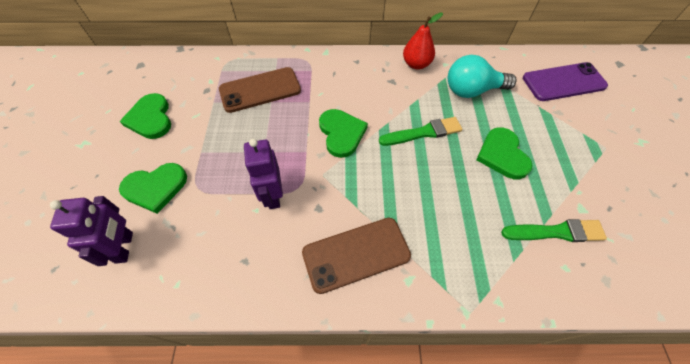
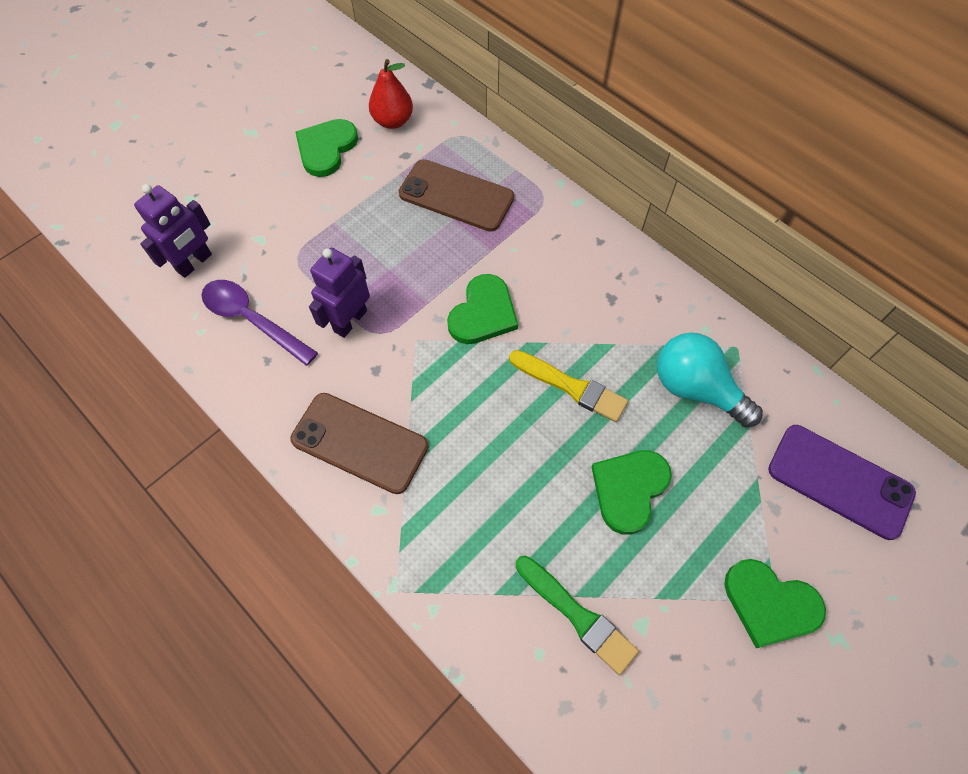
camera: 45 degrees right, 5 degrees up
(155, 188) = (265, 227): green heart -> green heart (770, 604)
(207, 246) = (252, 320): none -> purple spoon
(416, 64) = (668, 300): red pear -> red pear (393, 121)
(423, 132) = (571, 387): green brush -> yellow brush

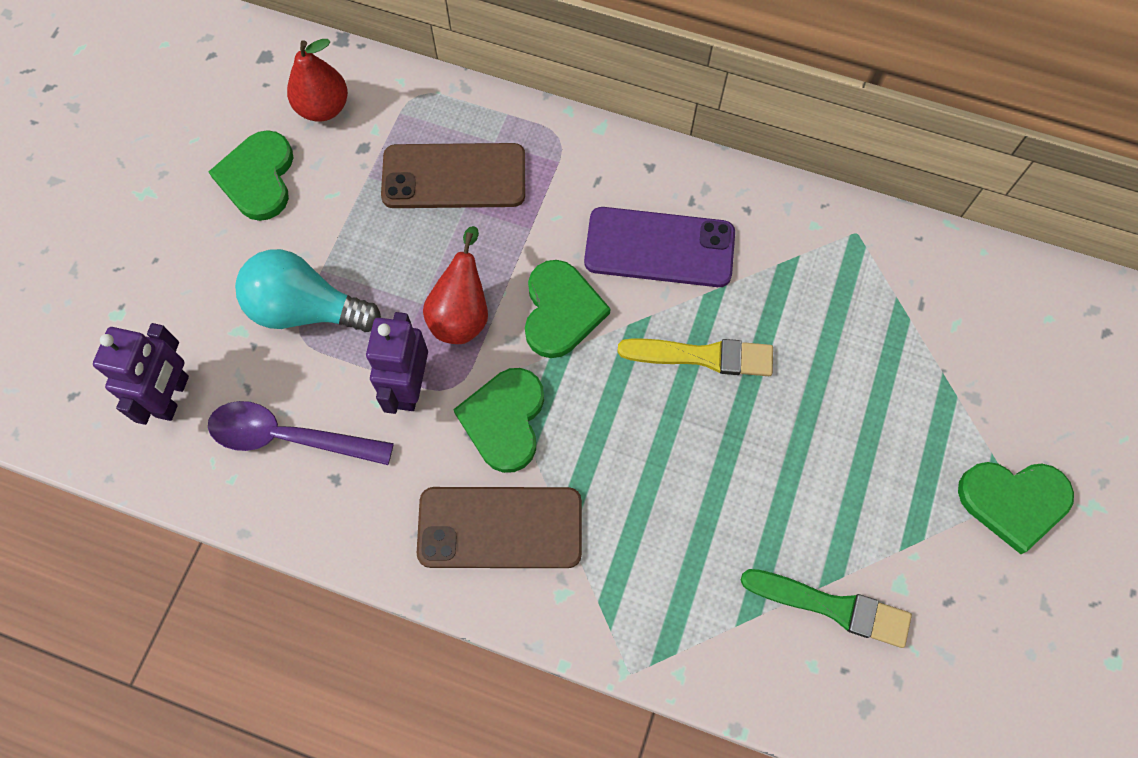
camera: 25 degrees left, 5 degrees up
(412, 287) = (462, 314): none -> red pear
(629, 489) = (819, 445): green heart -> green heart (504, 420)
(695, 389) = (835, 300): turquoise light bulb -> turquoise light bulb (306, 309)
(839, 481) = (1024, 339): purple phone -> purple phone (659, 248)

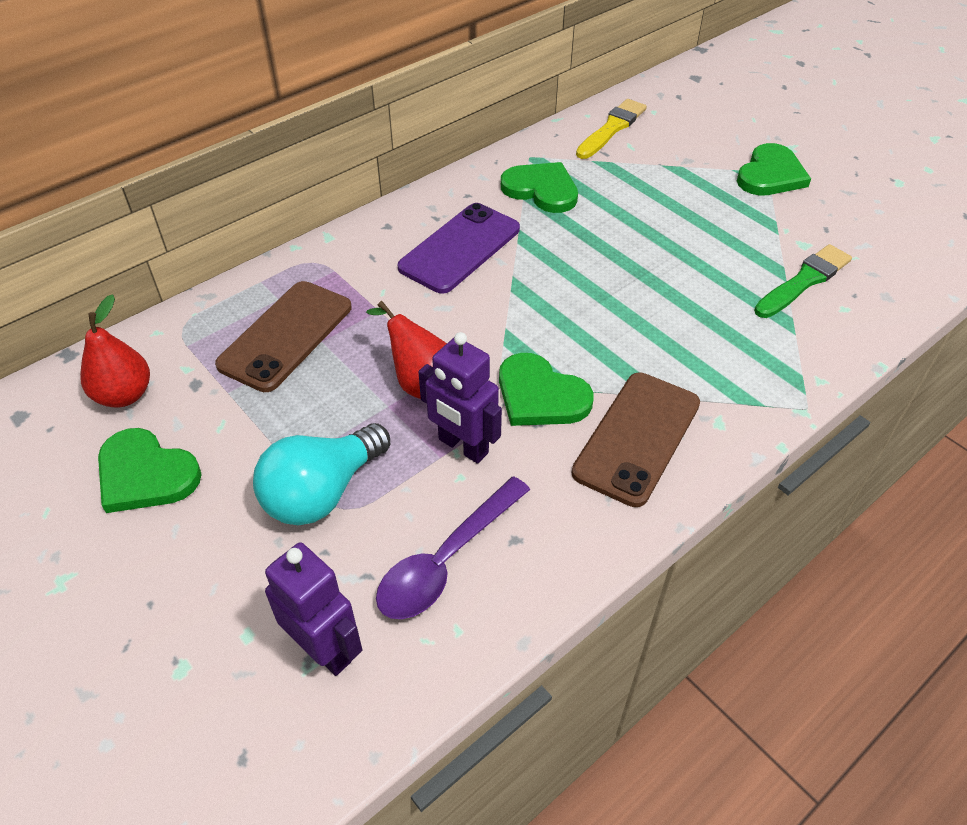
camera: 60 degrees left, 20 degrees down
(561, 311) = (468, 322): green heart -> green heart (541, 190)
(702, 356) = (568, 263): yellow brush -> yellow brush (612, 128)

